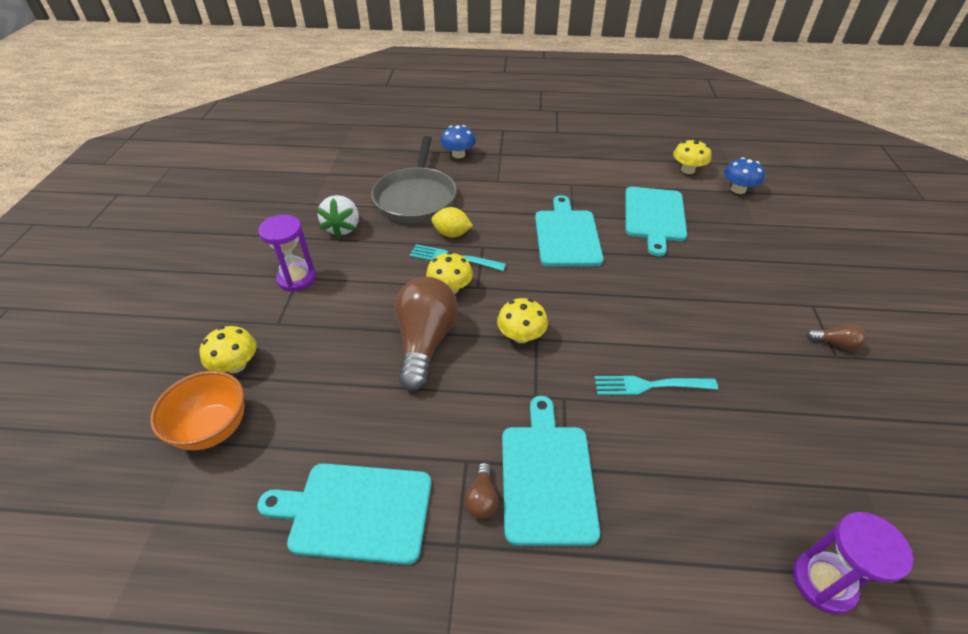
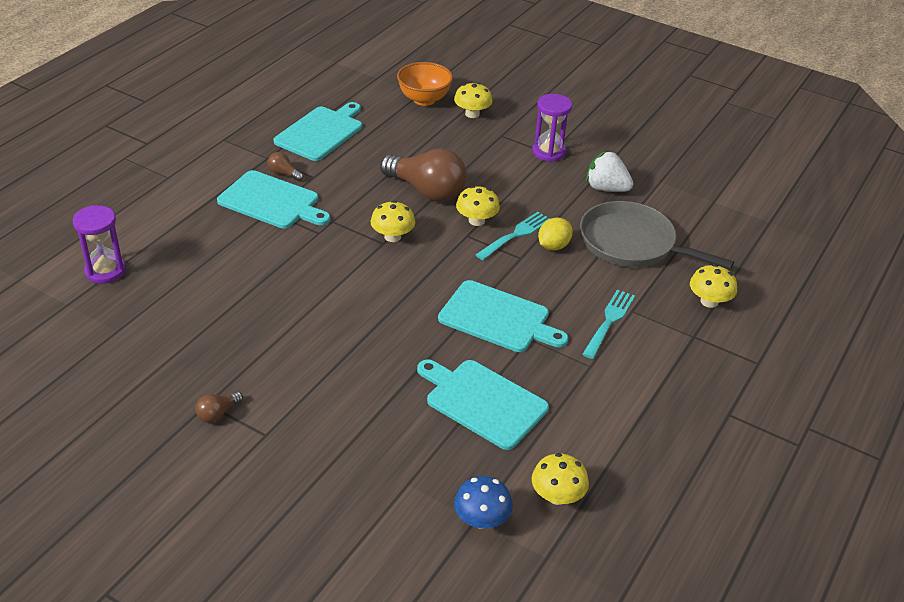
camera: 115 degrees right, 5 degrees down
(458, 154) = (709, 301): blue mushroom -> yellow mushroom
(649, 385) = (289, 277): turquoise fork -> turquoise fork (609, 321)

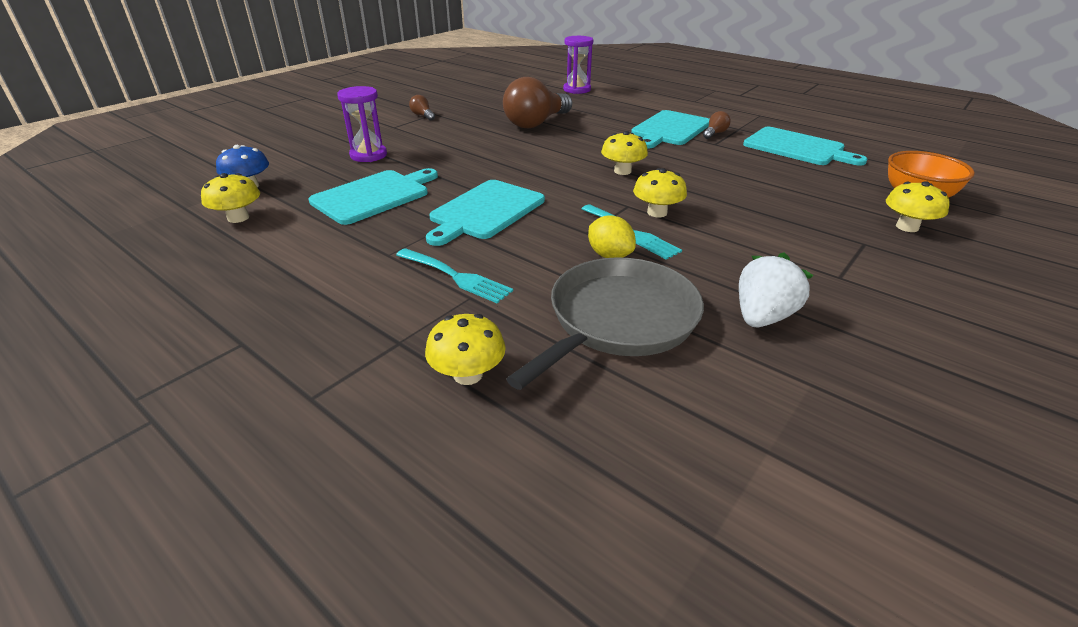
camera: 100 degrees right, 5 degrees down
(426, 191) = (708, 190): brown light bulb -> brown light bulb (536, 123)
(548, 152) = (842, 276): purple hourglass -> purple hourglass (368, 155)

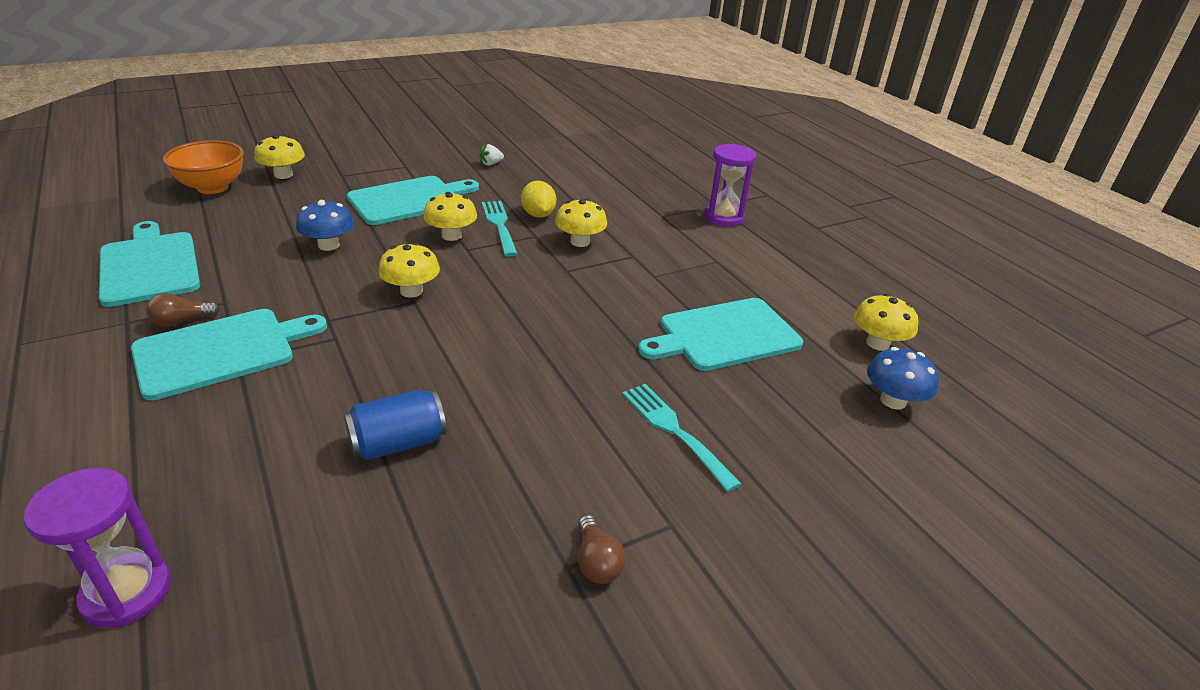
camera: 160 degrees left, 0 degrees up
(368, 155) = (728, 429): purple hourglass -> purple hourglass (723, 217)
(456, 276) = (666, 230): turquoise fork -> turquoise fork (675, 431)
(468, 374) = (681, 183): yellow mushroom -> yellow mushroom (580, 242)
(485, 211) = (610, 280): turquoise cutting board -> turquoise cutting board (409, 200)
(536, 123) = (398, 443): brown light bulb -> blue can
(618, 320) = (576, 182): grey pan -> none
(729, 182) = (329, 245): none -> blue mushroom
(762, 317) = (491, 164): white strawberry -> white strawberry, size x0.49

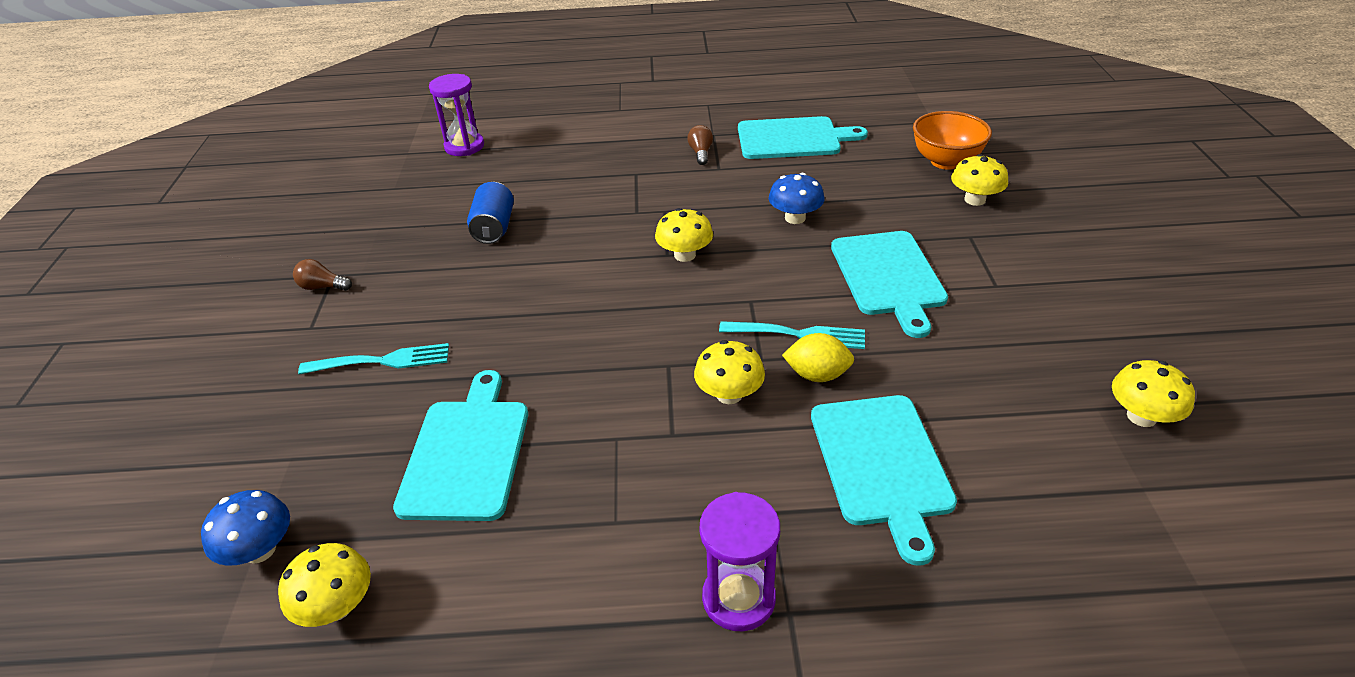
camera: 120 degrees right, 5 degrees up
(221, 351) = (651, 167): turquoise cutting board -> turquoise cutting board (882, 464)
(451, 235) = (786, 294): yellow mushroom -> yellow mushroom (1141, 416)
(491, 164) = (1000, 365): white strawberry -> none

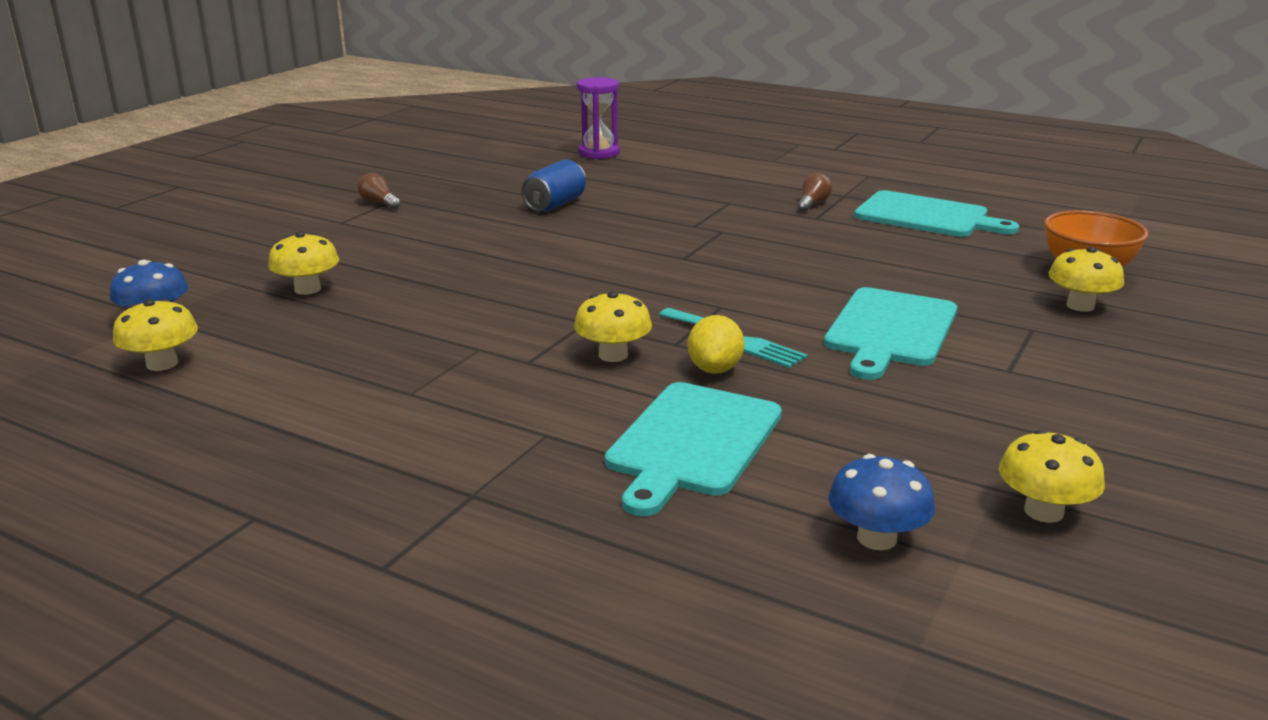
camera: 30 degrees right, 15 degrees down
(382, 361) = (365, 253): turquoise fork -> none
(466, 453) = (354, 319): turquoise cutting board -> none
(684, 255) = (699, 262): yellow mushroom -> yellow mushroom (307, 289)
(738, 598) = (443, 470): purple hourglass -> none
(795, 218) = (847, 267): blue mushroom -> blue mushroom (876, 538)
(817, 375) = (715, 369): yellow lemon -> yellow lemon turned 60 degrees clockwise

